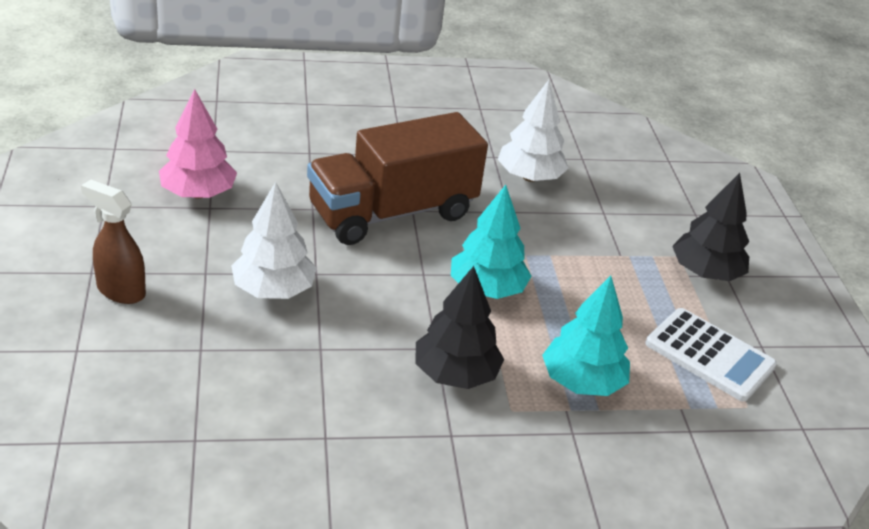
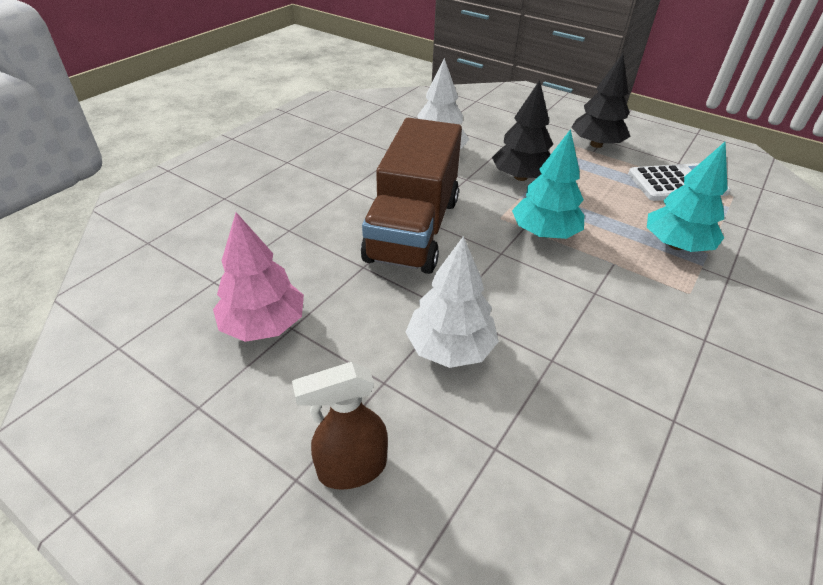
camera: 45 degrees left, 5 degrees up
(455, 374) = (633, 299): black tree -> black tree (521, 177)

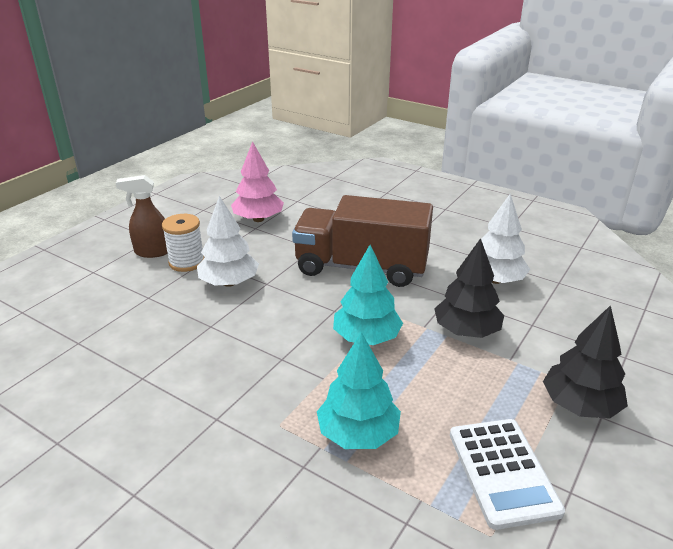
camera: 90 degrees right, 10 degrees down
(351, 468) = (152, 252): brown spray bottle -> brown spray bottle turned 75 degrees counterclockwise
(391, 408) = (187, 262): none -> white spool

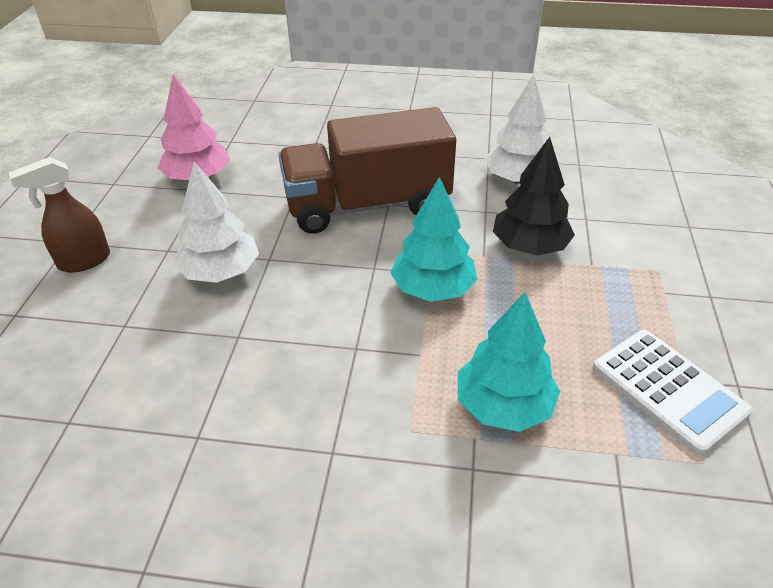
camera: 25 degrees left, 10 degrees up
(187, 262) = (143, 261): white spool -> none
(580, 405) = (686, 291): black tree -> none

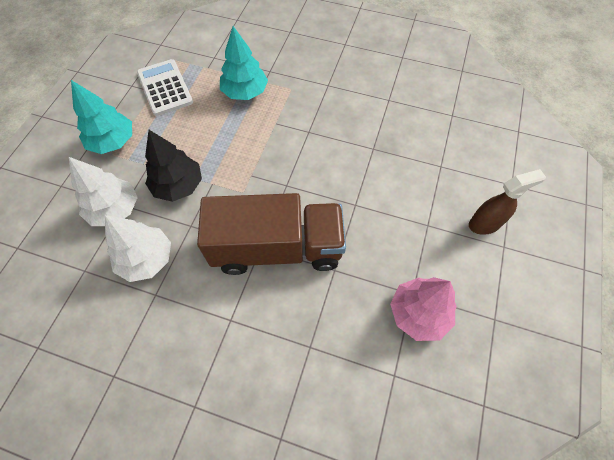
camera: 170 degrees left, 20 degrees up
(220, 272) = (387, 197): white tree -> white tree (115, 209)
(433, 289) = (254, 162): turquoise tree -> turquoise tree (113, 142)

